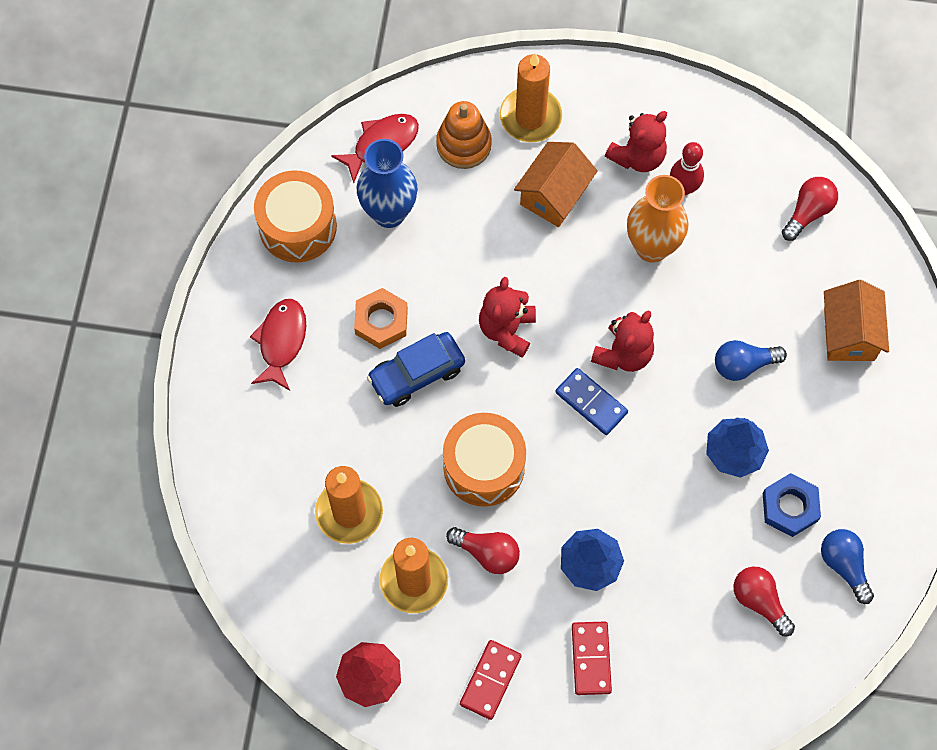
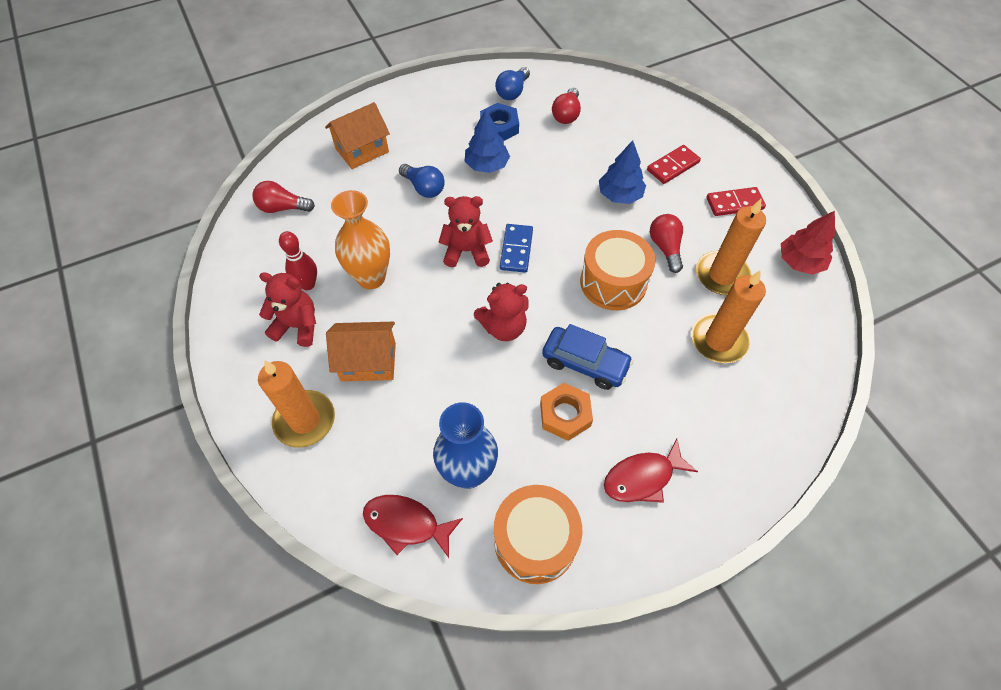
camera: 125 degrees left, 10 degrees down
(463, 144) = (363, 455): orange stacking toy -> none

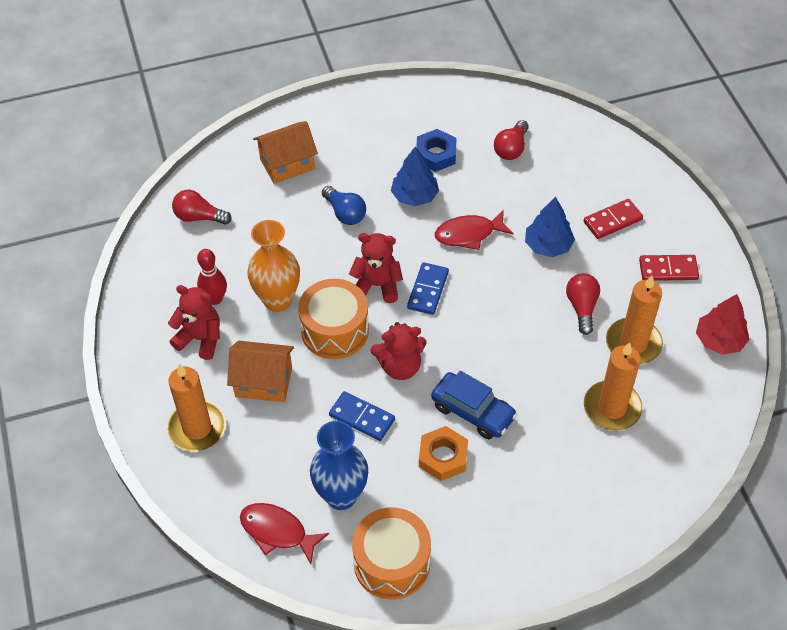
camera: 10 degrees right, 5 degrees down
(475, 385) = (362, 417): none -> blue domino
(512, 92) = (458, 116): blue light bulb -> none
(613, 282) = (519, 336): orange drum -> orange drum (335, 330)
(642, 477) = (504, 523): red fish -> red fish (469, 234)

